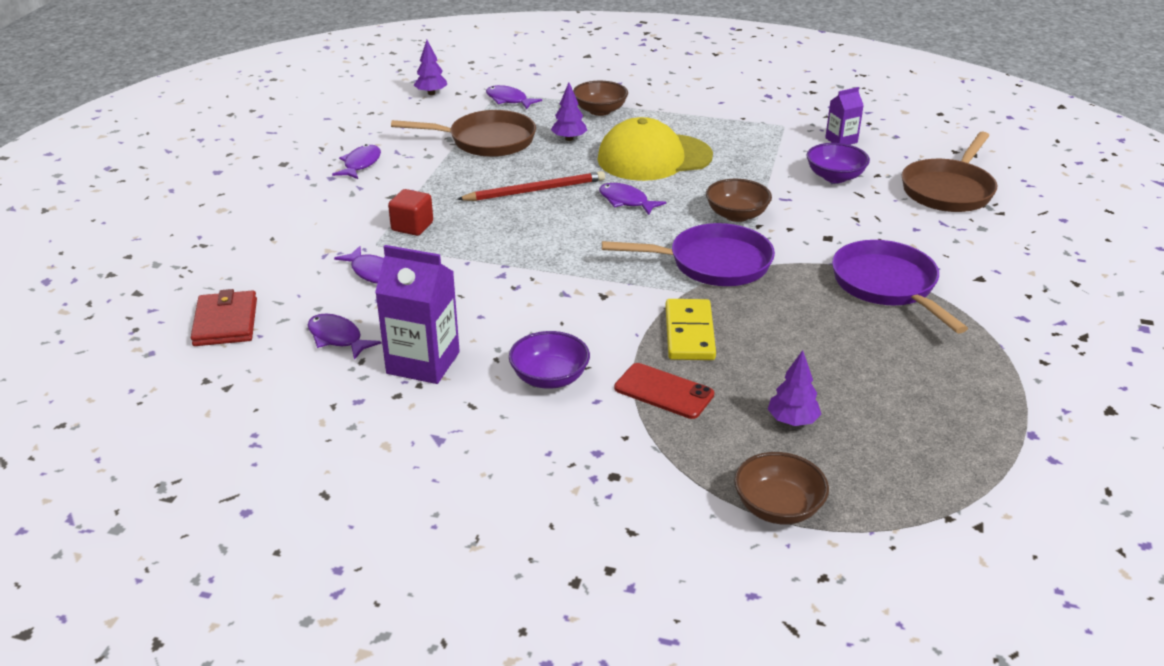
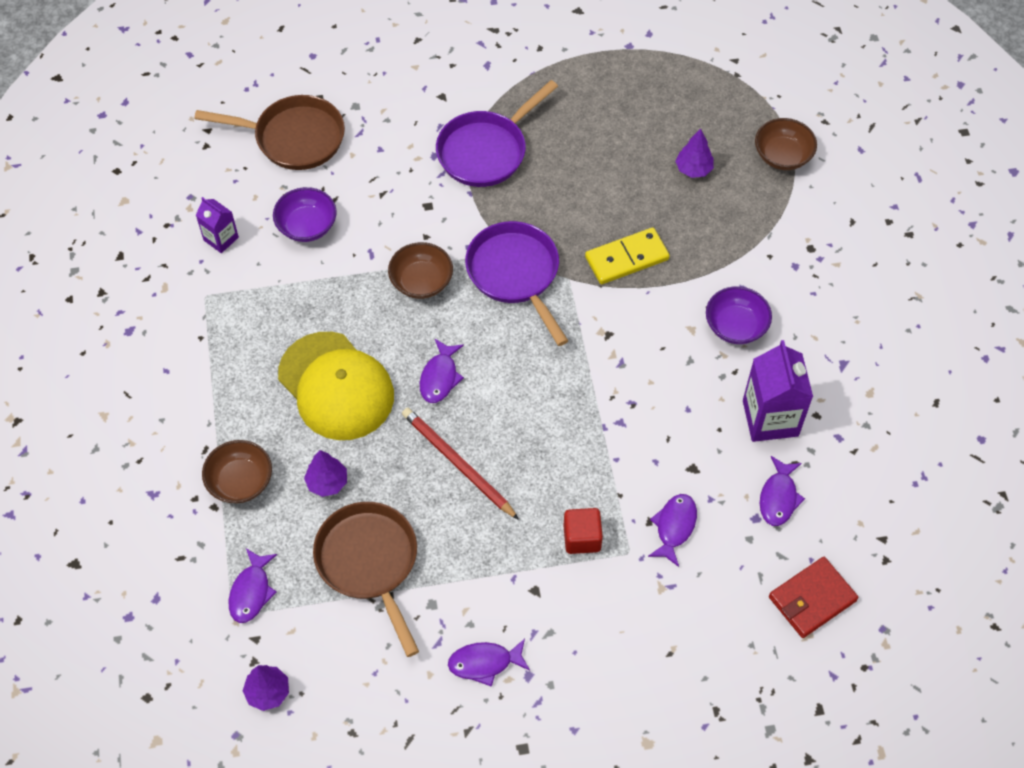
camera: 115 degrees left, 25 degrees up
(664, 391) = (707, 251): red phone -> none

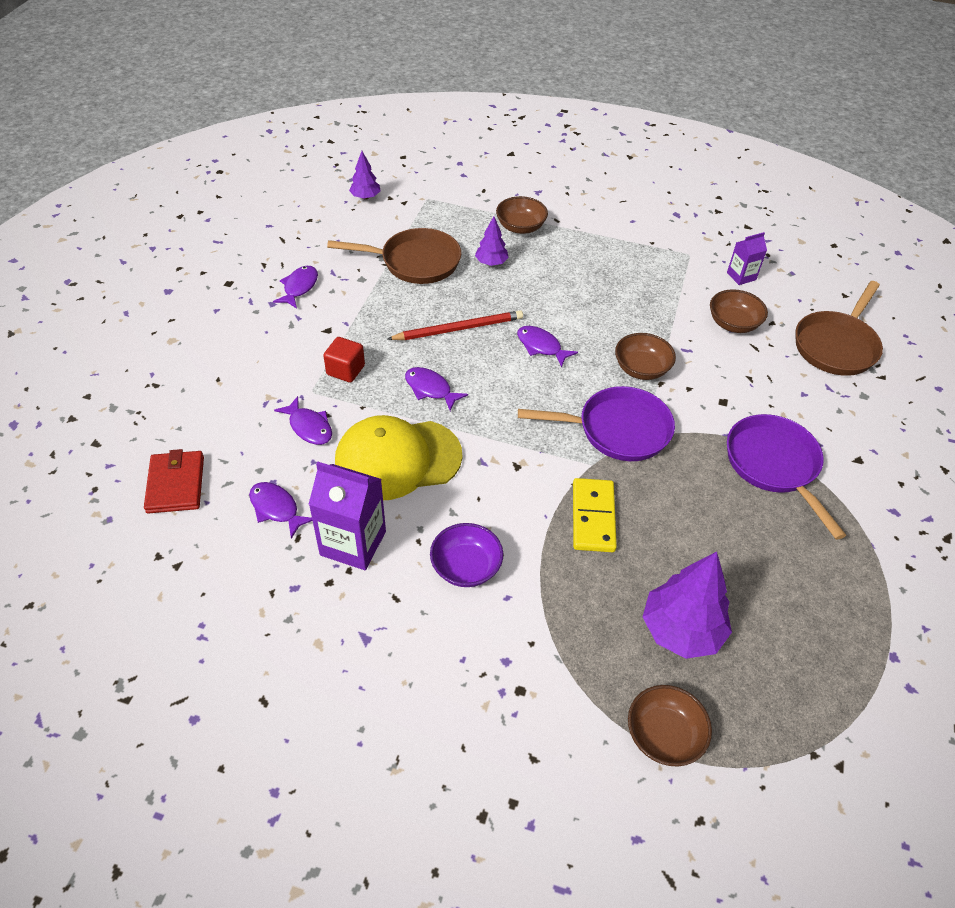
camera: 115 degrees right, 10 degrees down
(251, 591) = (437, 209): purple fish -> purple fish (430, 389)
(307, 226) = (733, 323): purple bowl -> brown bowl
(336, 386) = (568, 291): yellow cap -> yellow cap (397, 459)
(693, 169) = (681, 630): purple tree -> purple tree, size x1.84

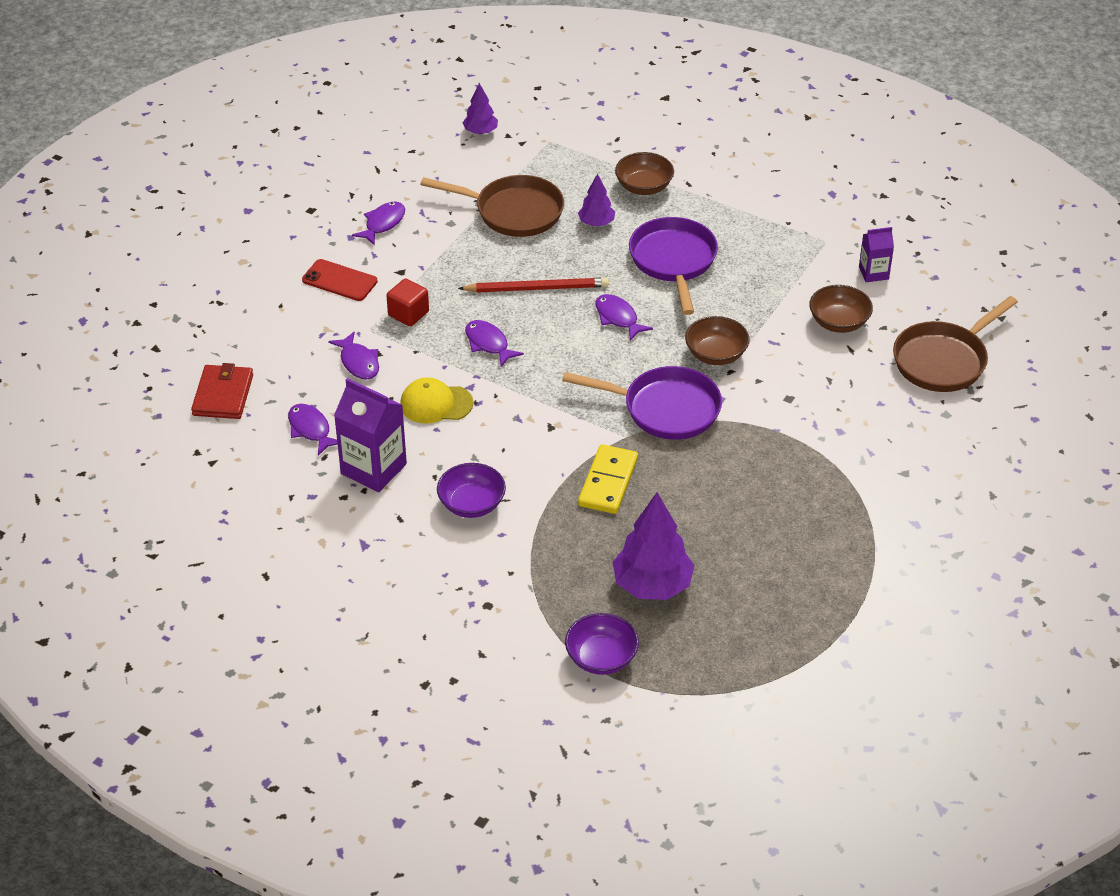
camera: 15 degrees right, 5 degrees down
(271, 347) = (339, 281): none -> red phone
(397, 459) = (436, 404): yellow cap -> yellow cap, size x0.57
(664, 735) = (601, 658): brown bowl -> purple bowl
(774, 465) = (812, 465): purple pan -> purple pan (673, 261)

